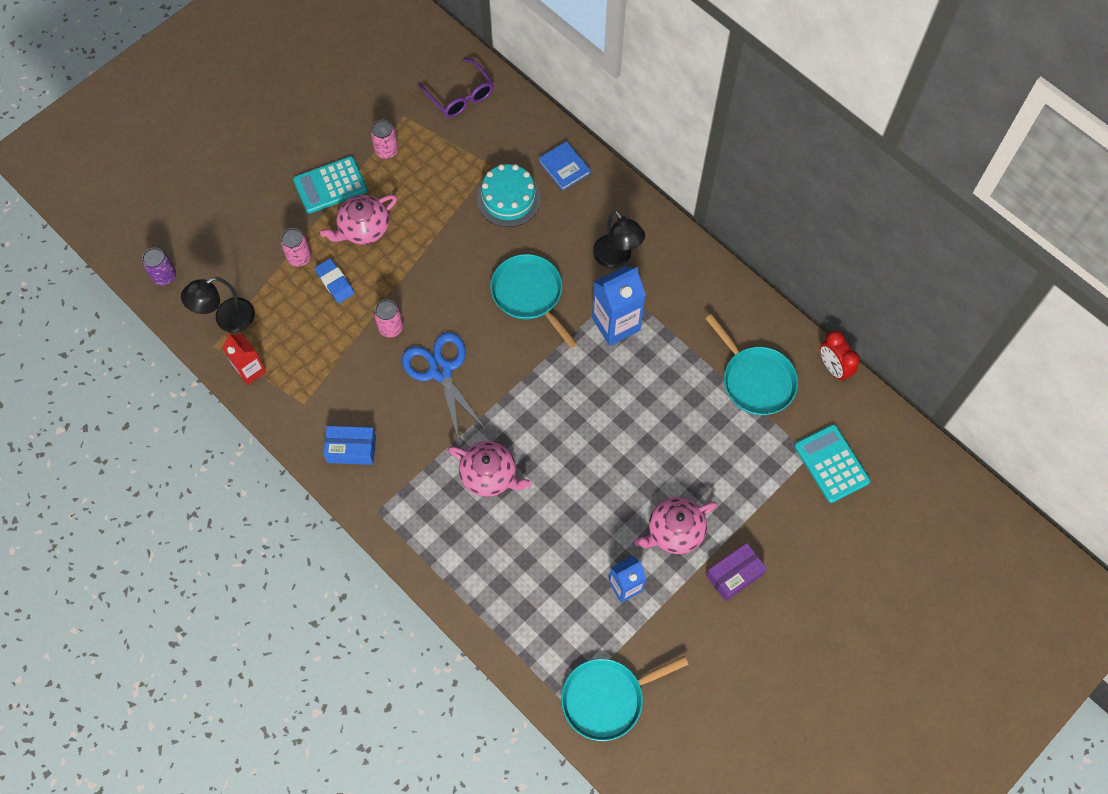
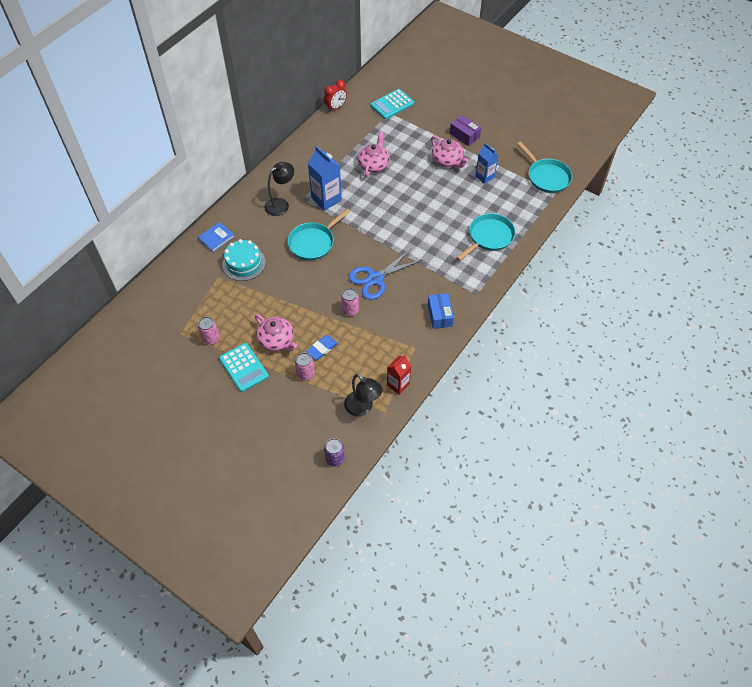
camera: 100 degrees left, 10 degrees down
(460, 96) = (161, 303): purple glasses -> none
(489, 475) = (437, 244): pink teapot -> pink teapot (373, 164)
(755, 380) = (350, 137): turquoise pan -> turquoise pan (489, 237)

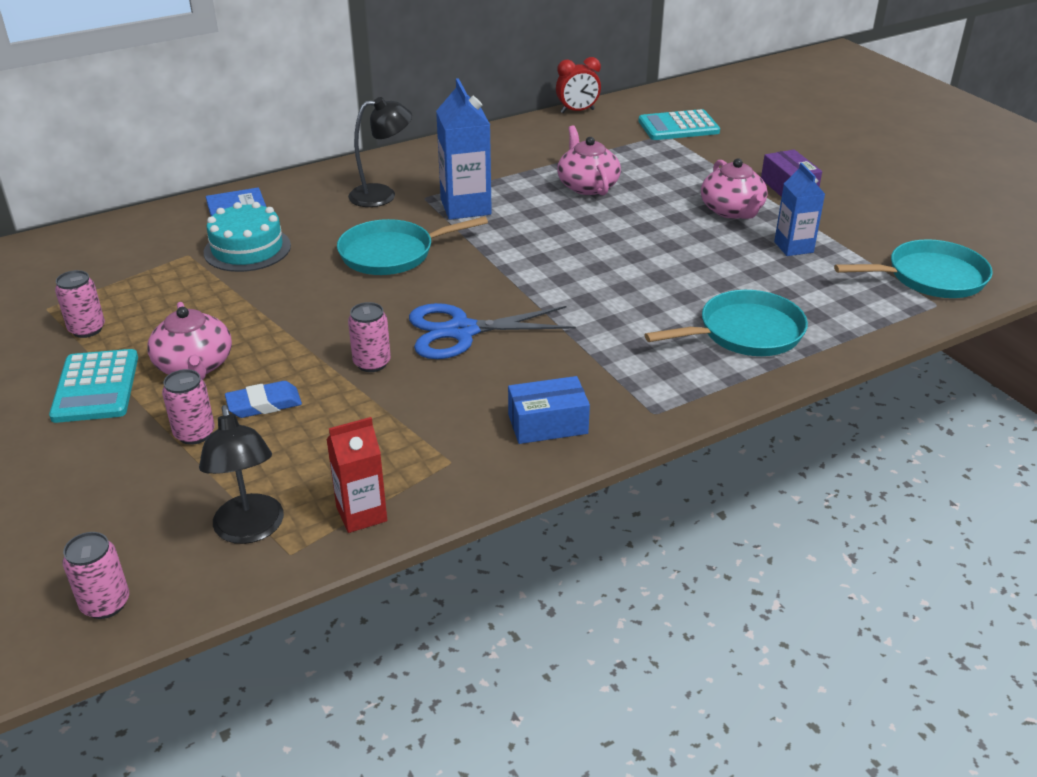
camera: 25 degrees right, 20 degrees down
(335, 459) = (105, 604): purple can -> pink can
(373, 164) = (587, 186): pink teapot -> pink teapot turned 60 degrees counterclockwise
(439, 315) = (547, 424): blue box -> blue box turned 60 degrees clockwise
(547, 177) = (930, 277): turquoise pan -> turquoise pan turned 90 degrees counterclockwise

